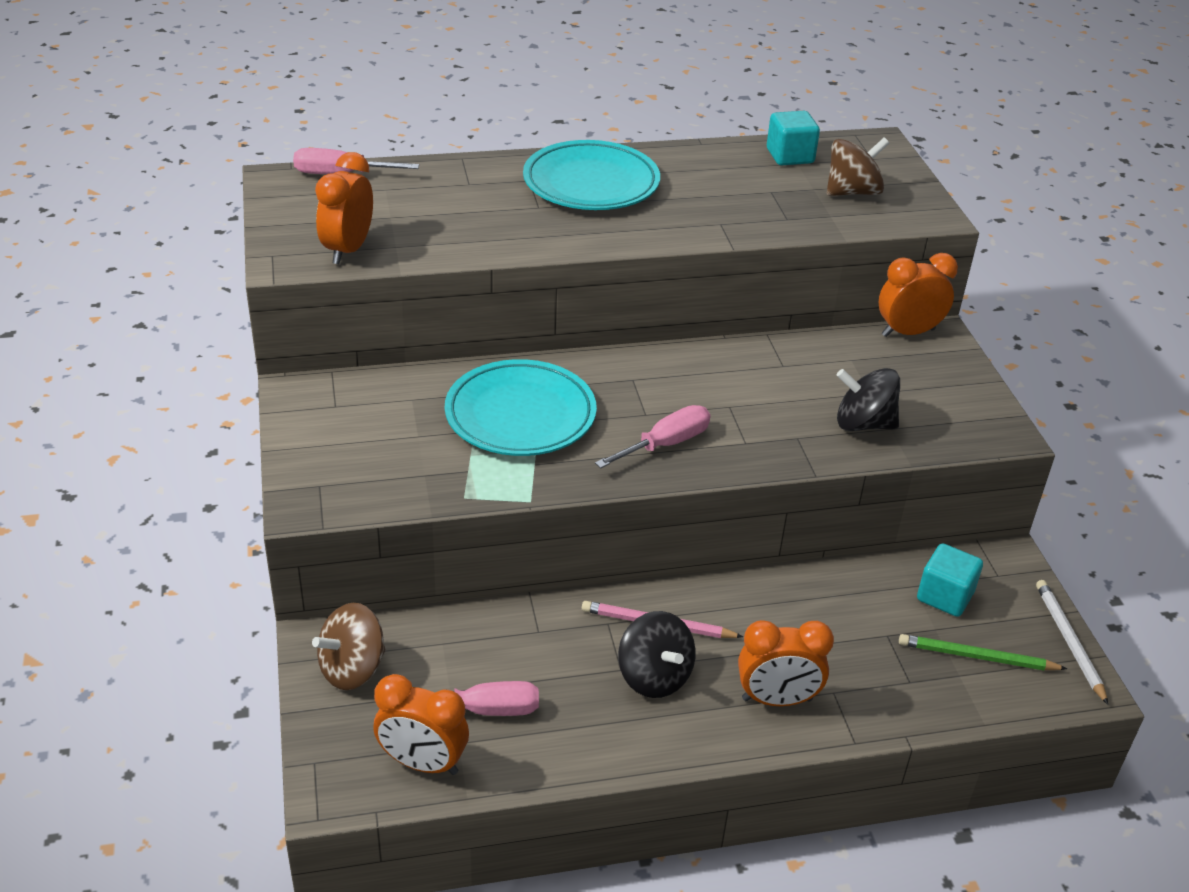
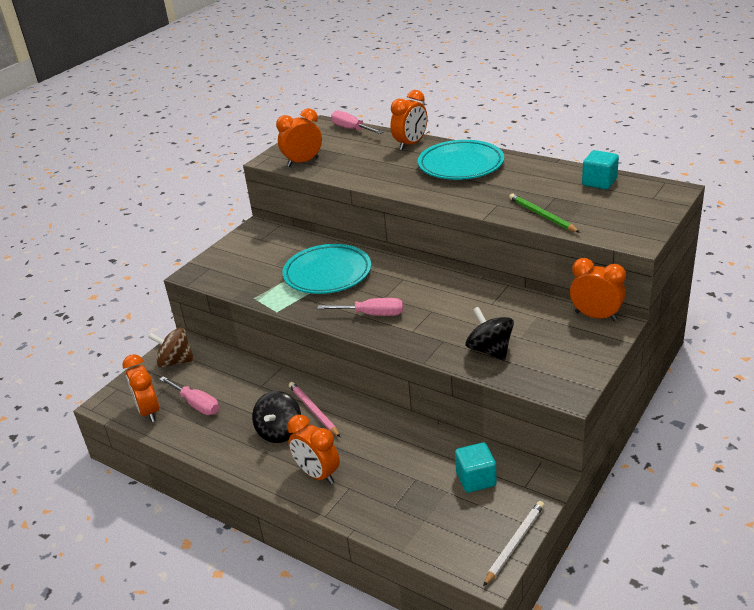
camera: 50 degrees right, 5 degrees down
(472, 173) = (410, 144): none -> orange clock
(852, 192) = (606, 212): brown spinning top -> none
(977, 657) = (447, 518): green pencil -> green pencil (542, 215)

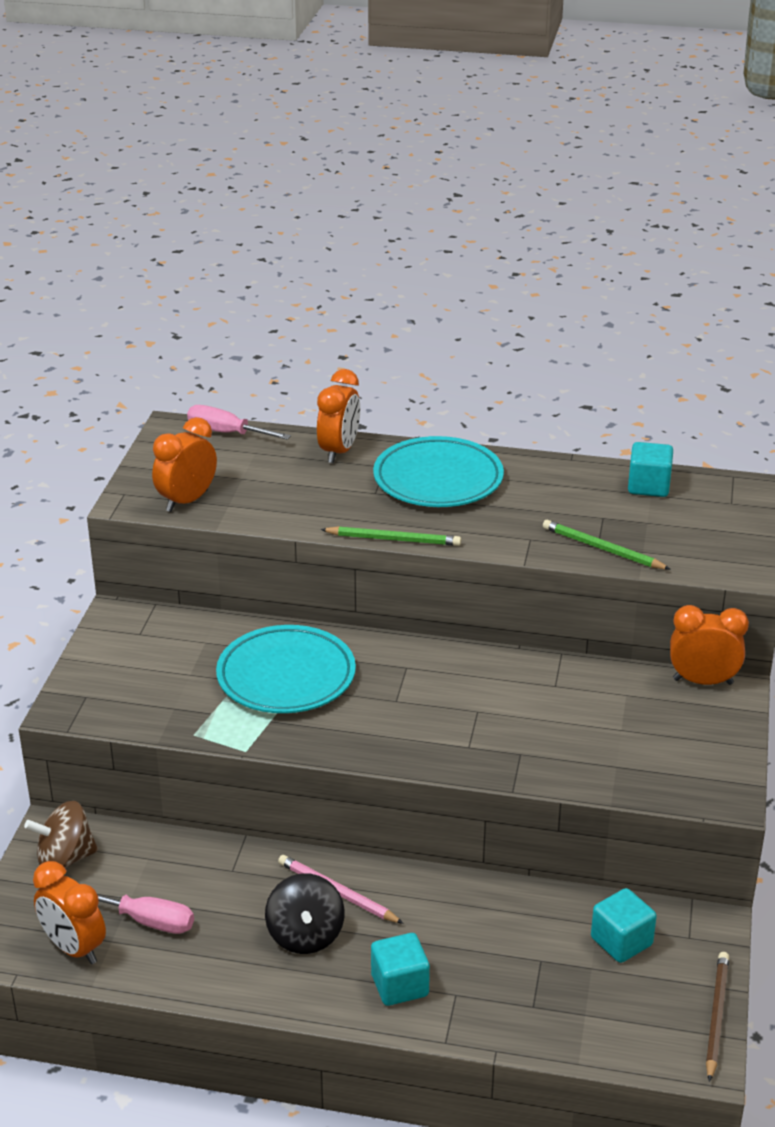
camera: 25 degrees left, 0 degrees up
(317, 474) = (399, 985): orange clock -> turquoise cube
(372, 314) = (395, 731): pink screwdriver -> none
(409, 195) = (393, 539): none -> green pencil
(490, 350) = (592, 756): black spinning top -> none
(514, 543) = (716, 1016): white pencil -> brown pencil

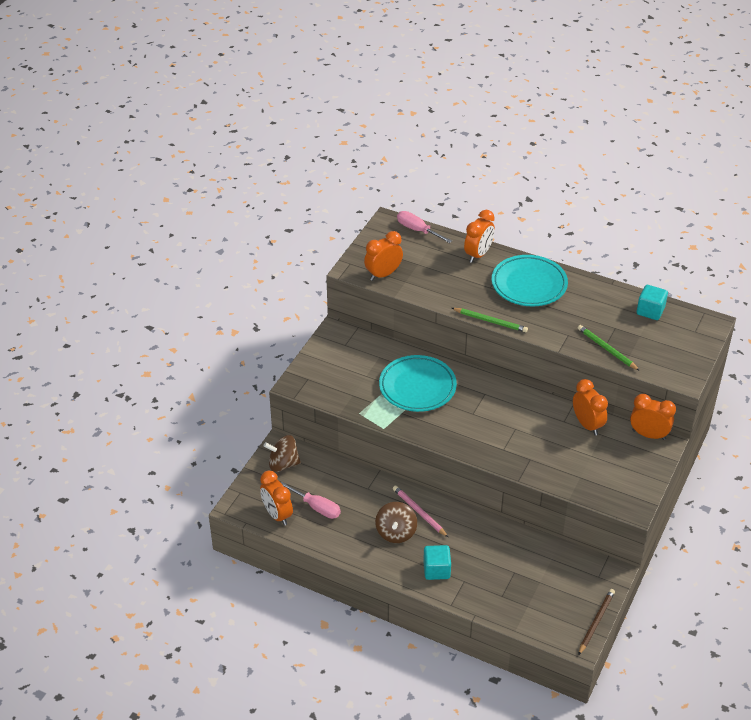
camera: 15 degrees right, 10 degrees up
(305, 935) = (396, 532): black spinning top -> brown spinning top
(596, 684) = (587, 425): none -> orange clock
(621, 941) = (561, 571): turquoise cube -> none

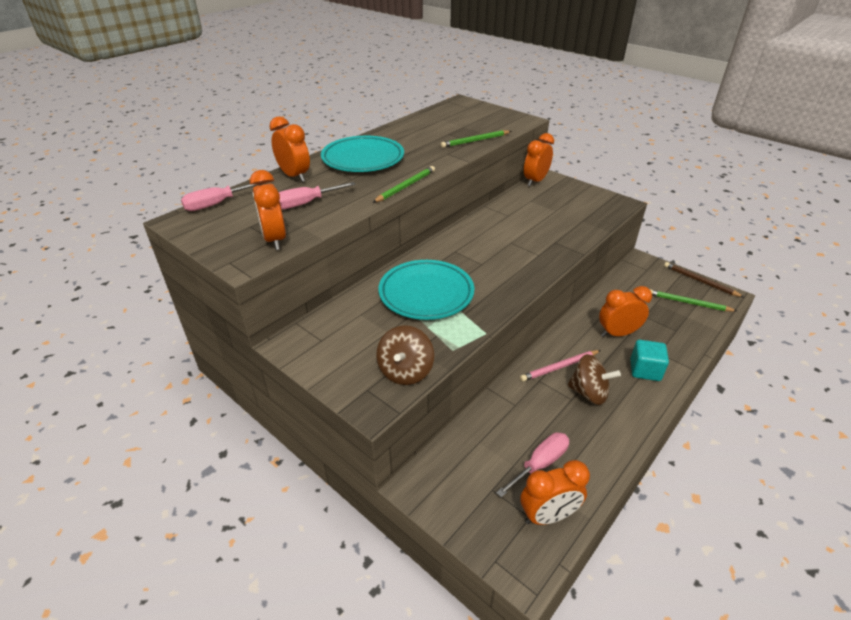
camera: 75 degrees left, 5 degrees down
(283, 464) = (451, 489): brown spinning top -> brown spinning top (405, 371)
(438, 274) = (305, 203): none -> pink screwdriver
(551, 608) = (688, 303): none -> green pencil
(587, 425) = (516, 205): orange clock -> orange clock (617, 333)
(650, 311) = (434, 118): turquoise cube -> none

